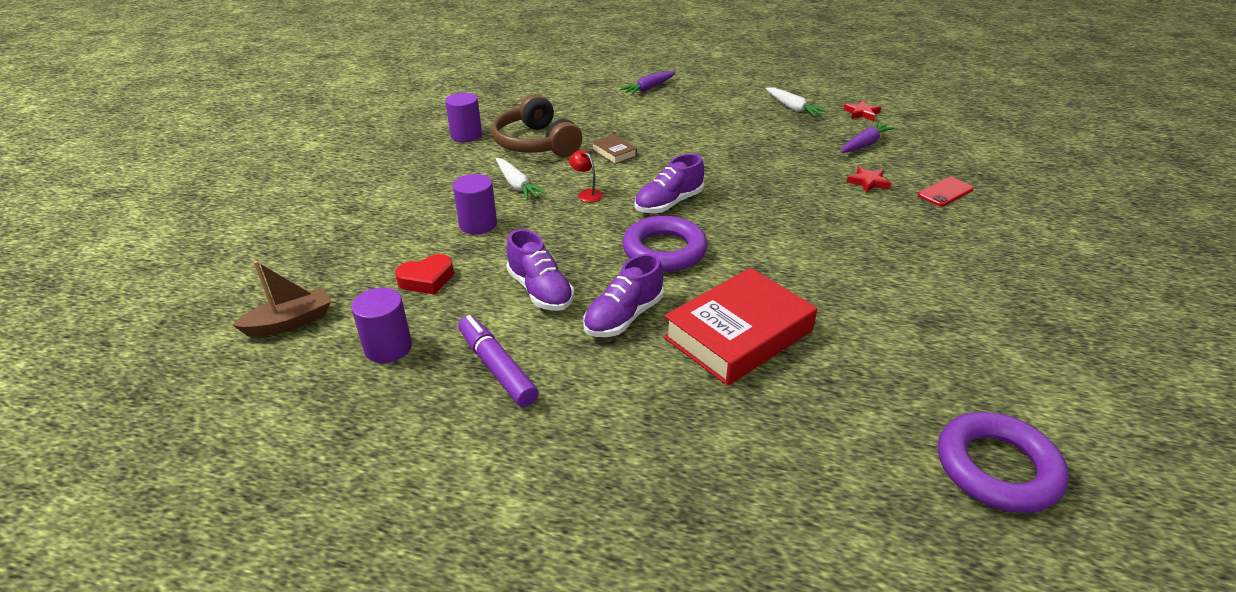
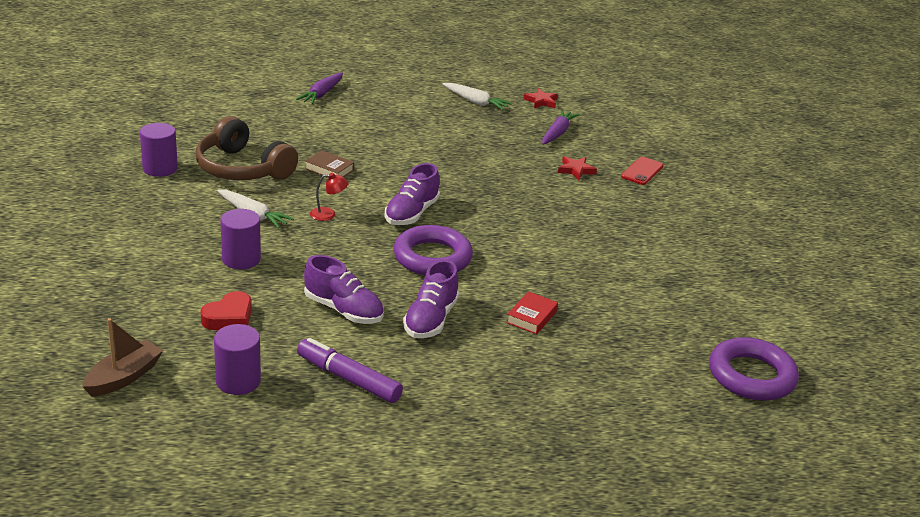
camera: 25 degrees left, 5 degrees down
(587, 194) = (328, 214): red lamp -> red lamp turned 150 degrees clockwise
(738, 334) = (531, 317): red book -> red book, size x0.44

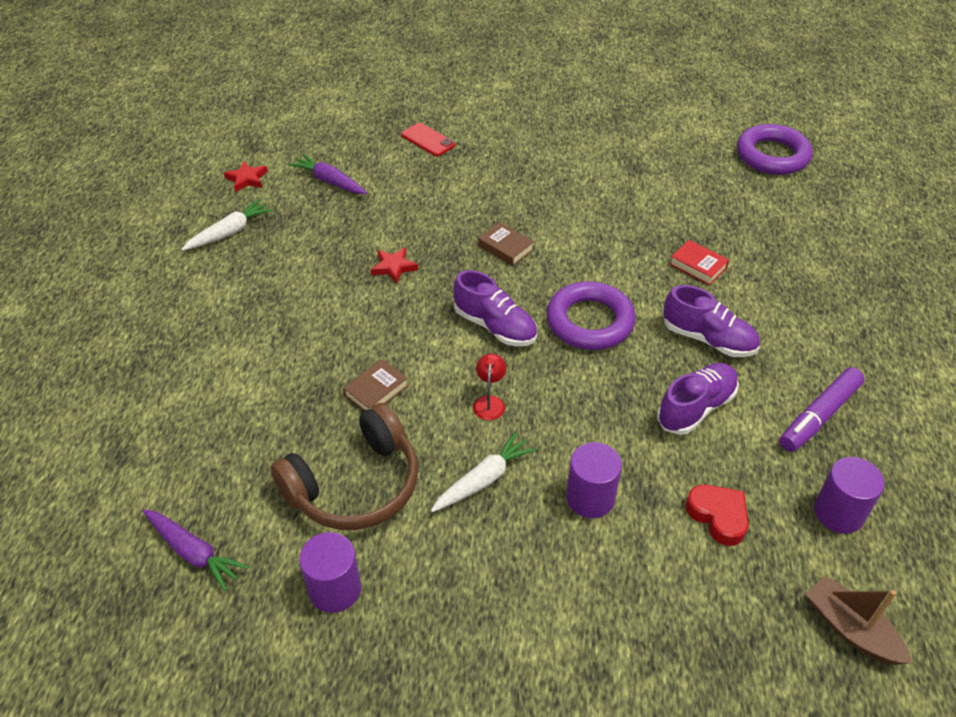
camera: 75 degrees left, 15 degrees up
(322, 94) = (150, 378): purple carrot -> purple carrot (193, 552)
(511, 215) = (505, 248): none -> brown book
(576, 170) = (417, 184): red star -> red star (394, 267)

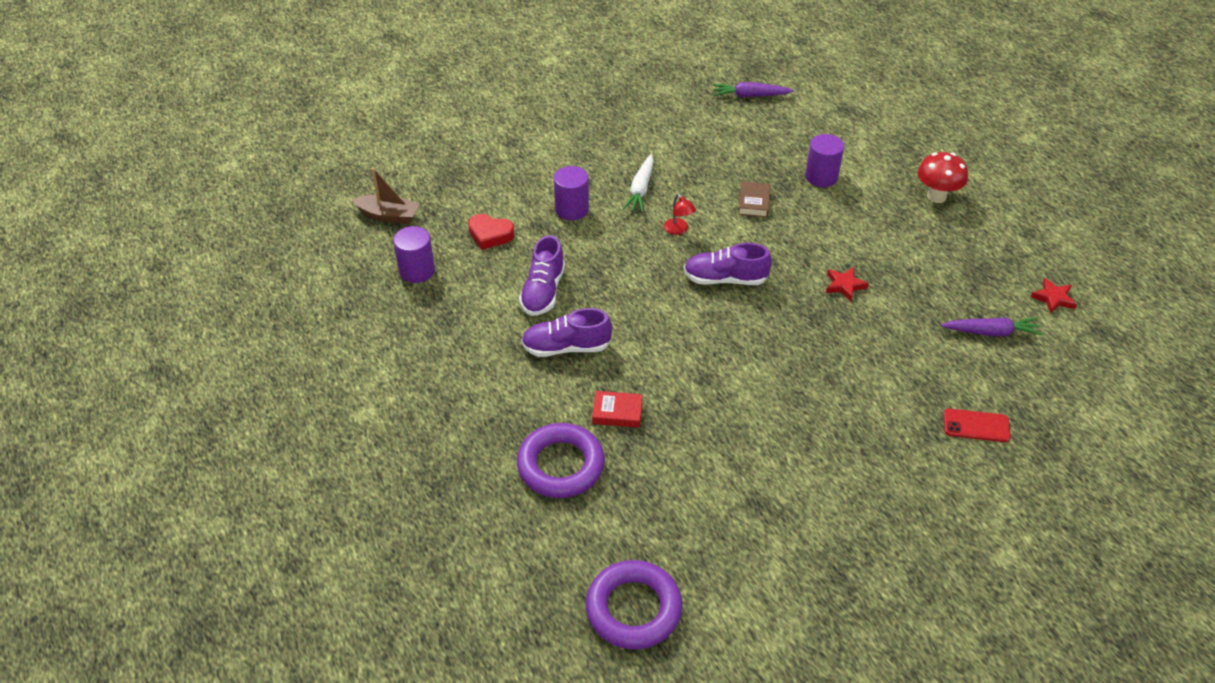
camera: 145 degrees right, 0 degrees up
(196, 300) = (936, 196): none -> red mushroom
(229, 232) = (992, 250): white carrot -> none
(335, 589) = (666, 114): purple cylinder -> purple cylinder (821, 177)
(355, 485) = (707, 155): brown headphones -> none
(505, 248) = (783, 346): brown book -> none
(590, 321) = (663, 317): purple ring -> purple ring (561, 465)
(819, 416) = (454, 327): purple marker -> none

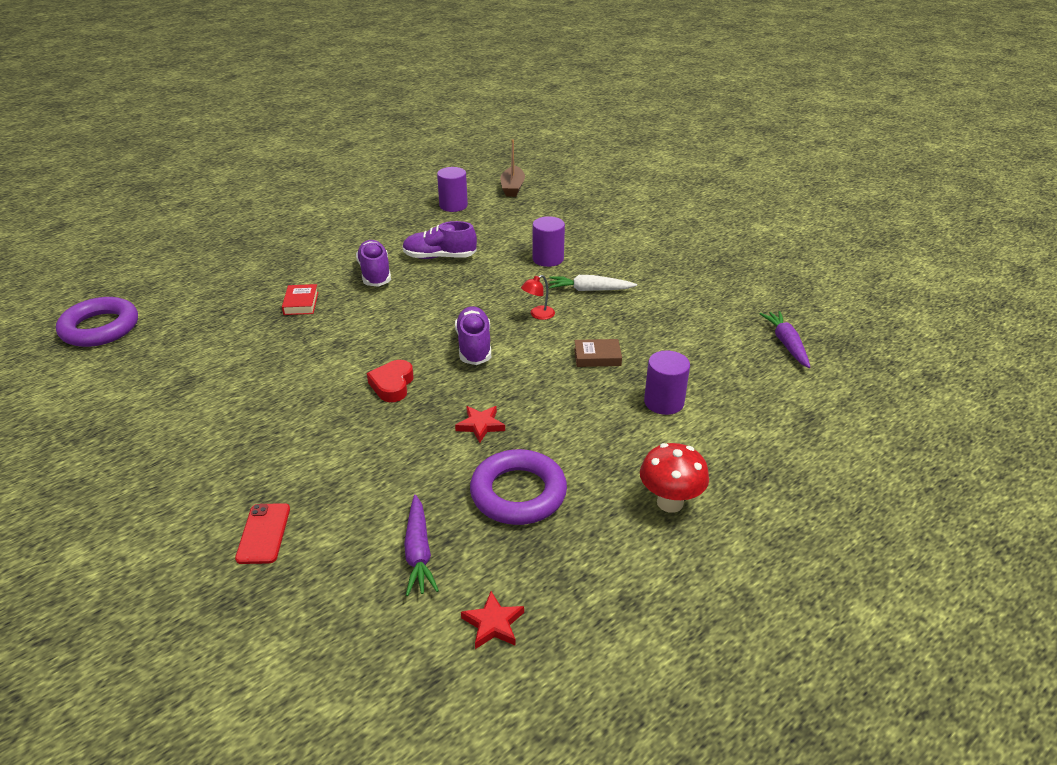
camera: 80 degrees right, 10 degrees down
(490, 235) = (502, 228): red heart -> red heart (392, 385)
(561, 465) = (248, 284): purple ring -> purple ring (518, 493)

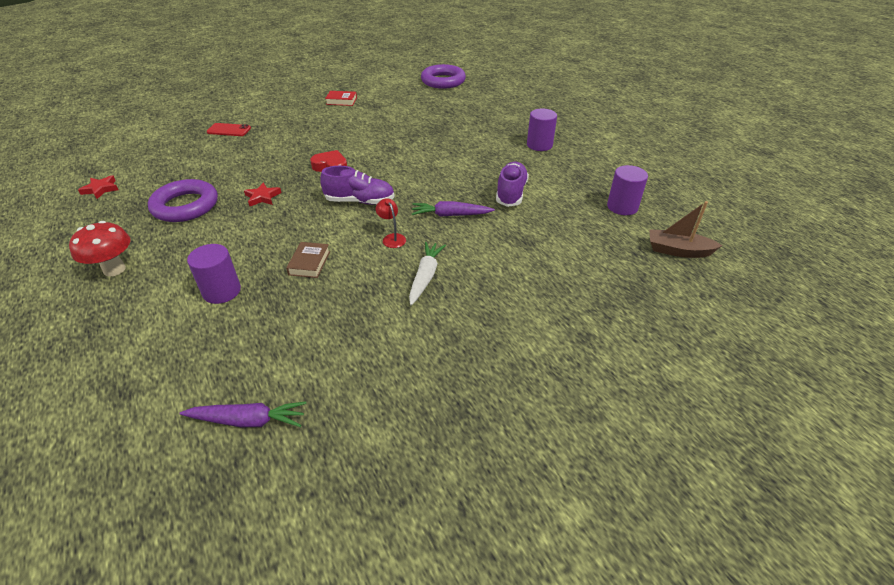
camera: 100 degrees right, 5 degrees up
(301, 303) = (450, 135): red book -> red book (341, 101)
(375, 274) = (487, 162): purple shoe -> none
(418, 552) = (173, 170): purple carrot -> purple carrot (450, 215)
(548, 259) = (496, 256): purple cylinder -> purple cylinder (539, 145)

